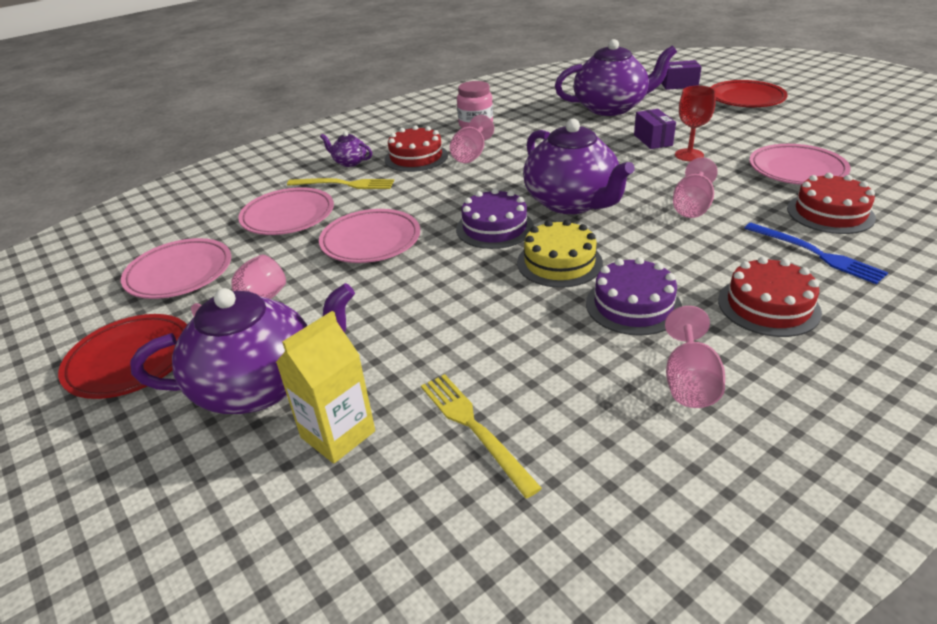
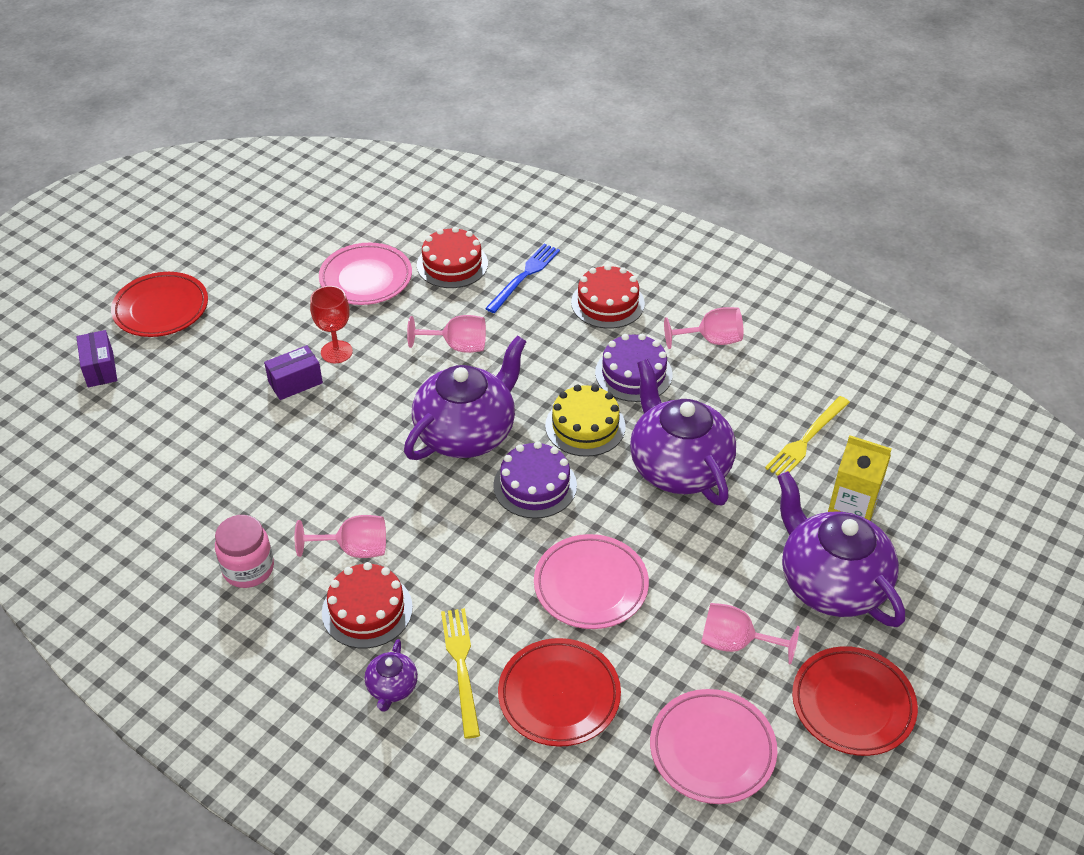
camera: 110 degrees left, 10 degrees up
(288, 216) = (559, 696): pink plate -> red plate
(611, 108) = (185, 429): purple teapot -> purple teapot (678, 467)

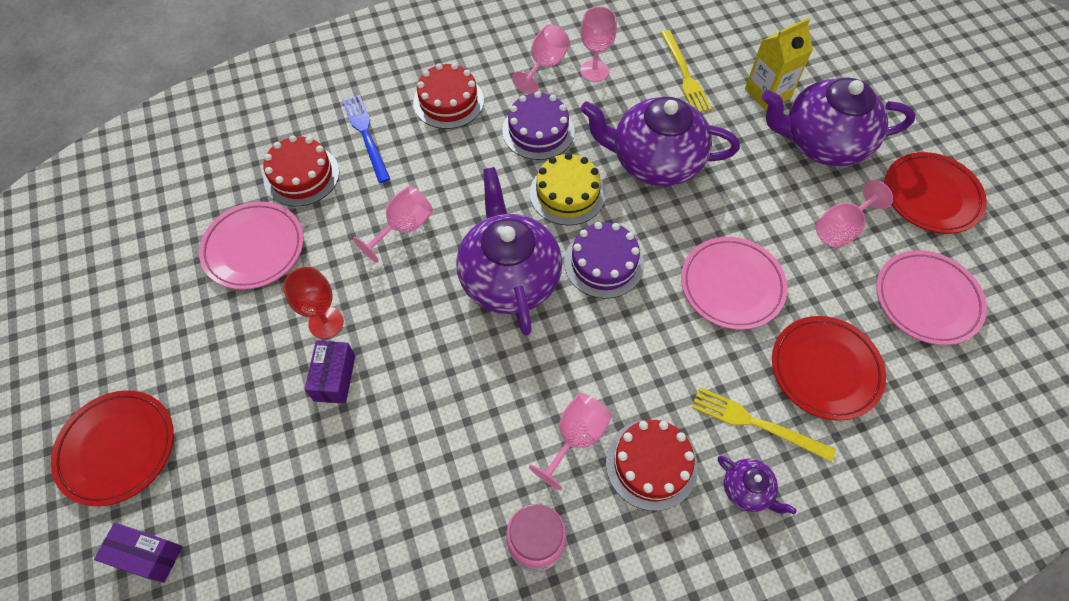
camera: 55 degrees left, 15 degrees up
(741, 375) = (594, 71): none -> pink goblet

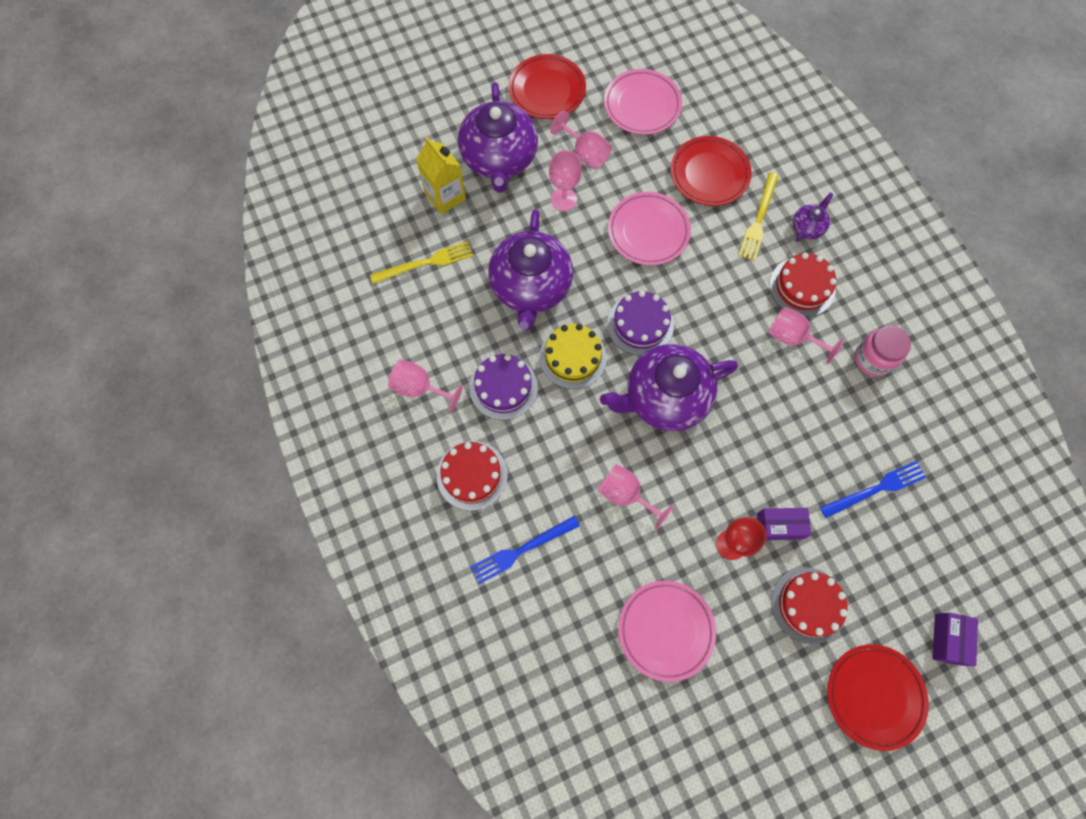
camera: 95 degrees left, 10 degrees up
(301, 175) = (577, 605): red cake -> red cake (808, 605)
(355, 505) = (876, 489): none -> blue fork
(594, 71) = (424, 341): pink goblet -> pink goblet (563, 199)

